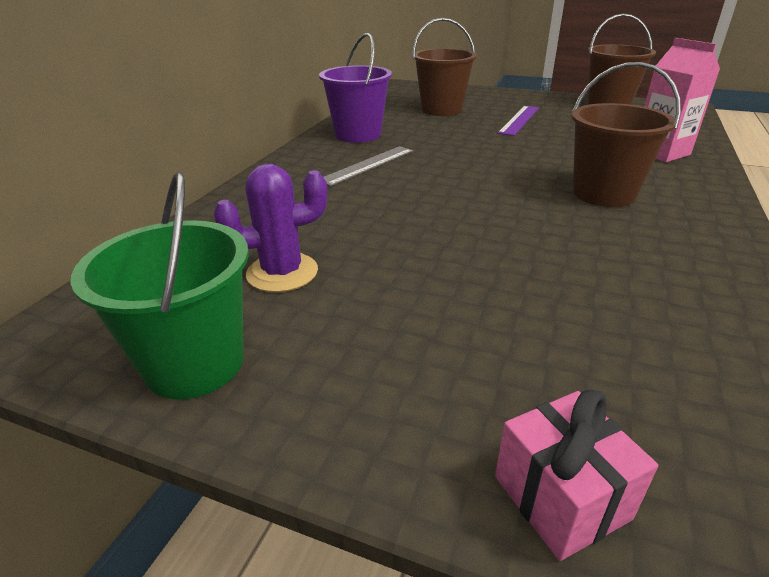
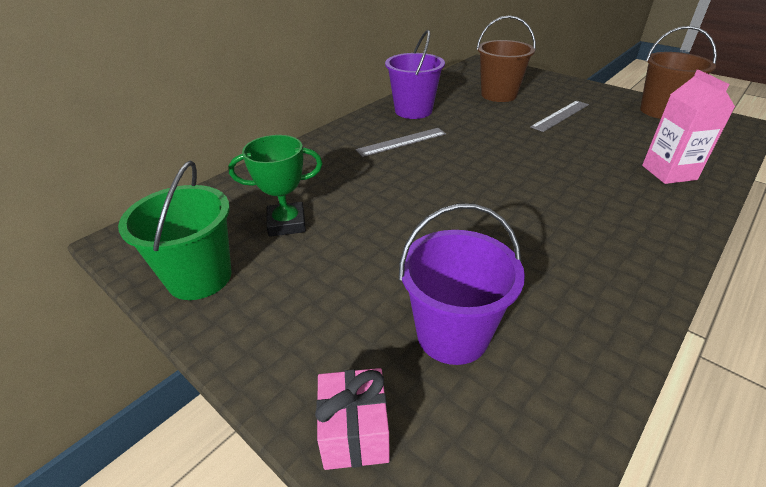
camera: 20 degrees right, 5 degrees up
(282, 272) = (287, 223): purple cactus -> green trophy
(519, 120) = (560, 115): purple ruler -> grey ruler
(584, 346) = (452, 334): none -> purple bucket
(603, 194) = (577, 205): brown bucket -> none

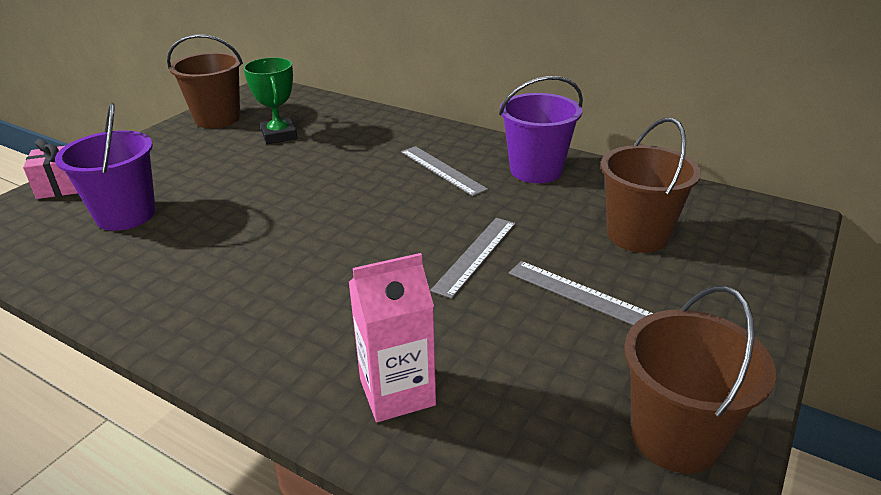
camera: 80 degrees right, 5 degrees down
(200, 277) = (217, 119): green bucket -> brown bucket
(524, 139) = (476, 255): none -> grey ruler

